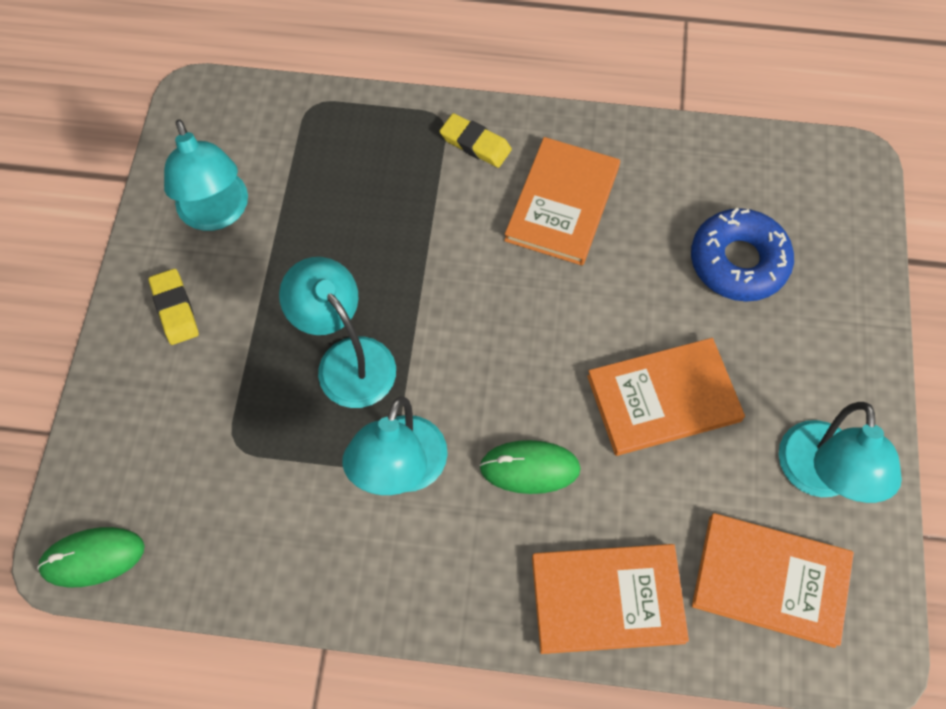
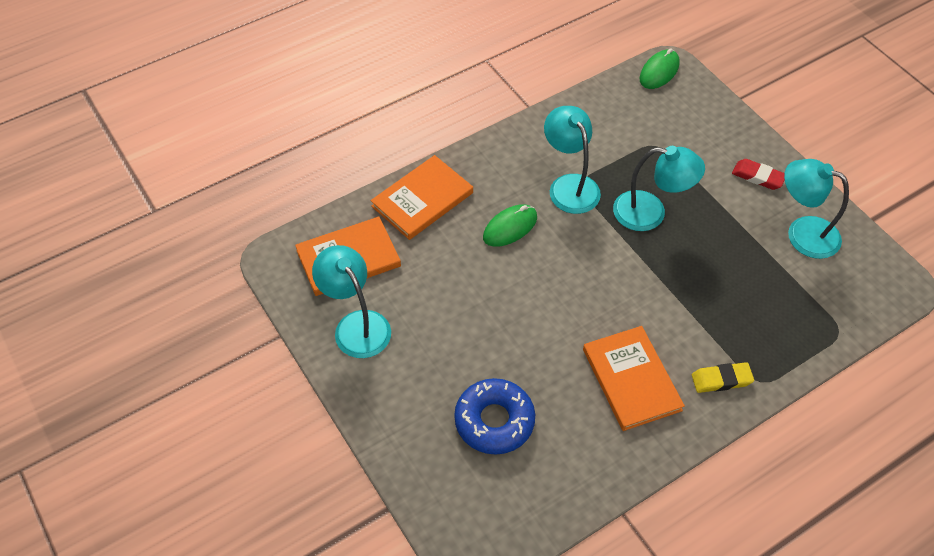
camera: 140 degrees right, 10 degrees down
(175, 309) = (758, 177): yellow eraser -> red eraser
(663, 398) = (472, 307): orange book -> none

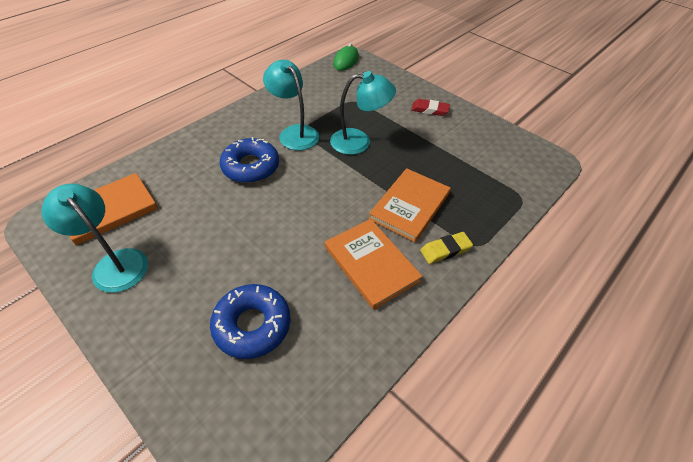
camera: 15 degrees left, 5 degrees down
(422, 199) = (176, 158): orange book -> orange book (410, 206)
(510, 227) = (251, 167): green mouse -> blue donut
(802, 233) = (472, 138): turquoise lamp -> none

